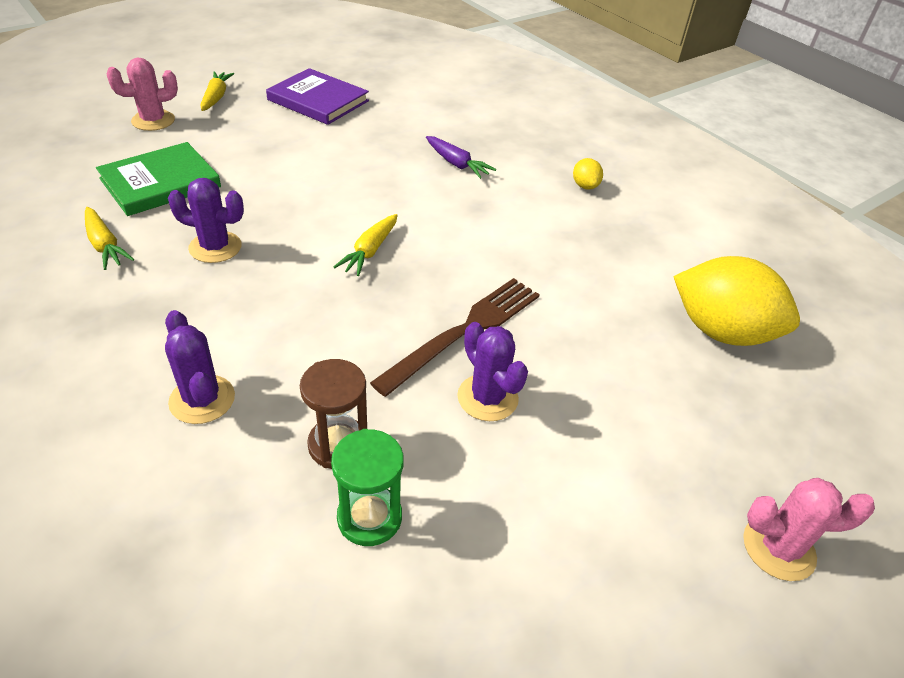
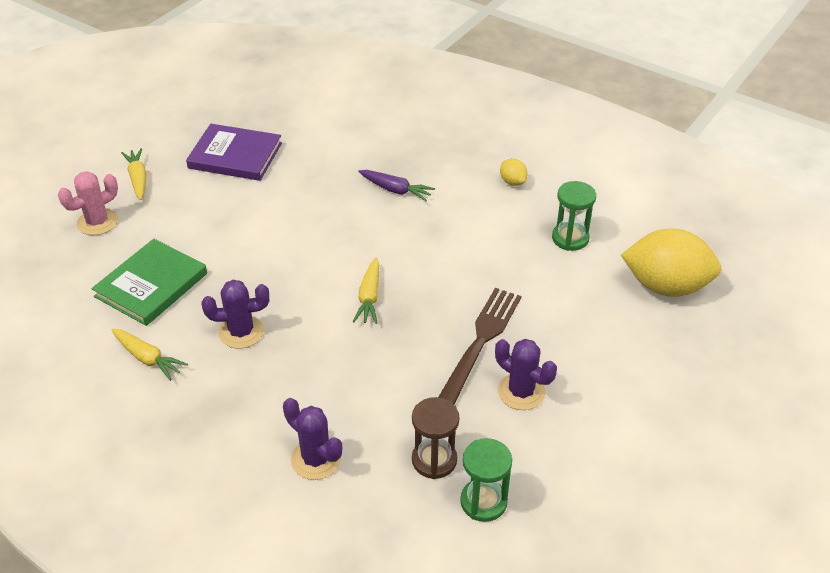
camera: 15 degrees left, 0 degrees up
(625, 253) = (570, 238): none -> green hourglass
(778, 548) = (753, 435): pink cactus -> none

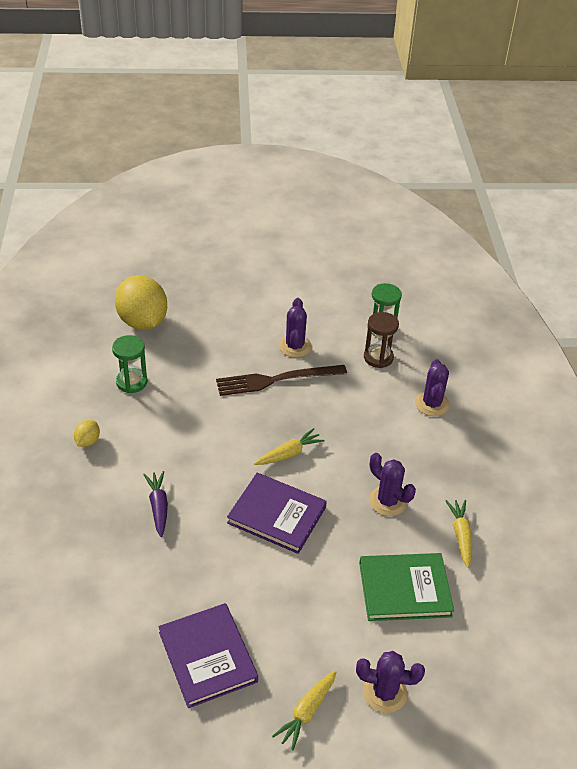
camera: 130 degrees left, 0 degrees up
(97, 222) = (384, 692): pink cactus -> purple cactus
(310, 251) = (277, 515): none -> purple book

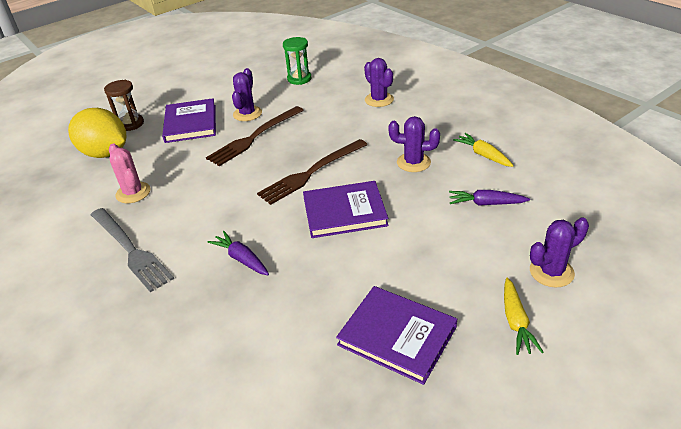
camera: 30 degrees left, 5 degrees down
(87, 441) = (130, 249): yellow lemon -> grey fork
(131, 382) = (133, 193): green hourglass -> pink cactus
(237, 328) = (190, 123): none -> purple book
(289, 454) = (311, 172): yellow carrot -> brown fork
(295, 346) = (247, 114): purple cactus -> purple cactus turned 45 degrees clockwise
(378, 357) = (315, 94): brown hourglass -> brown hourglass (130, 124)
(404, 589) = (486, 204): green book -> purple carrot

